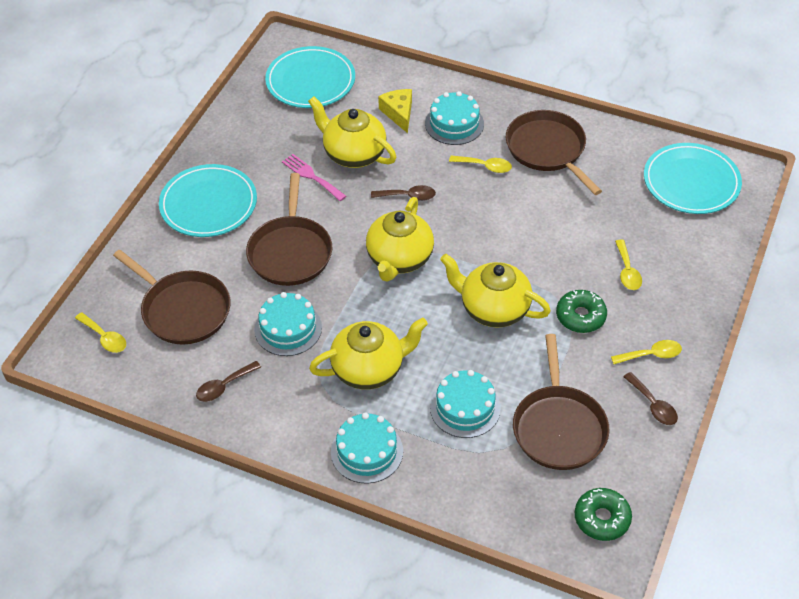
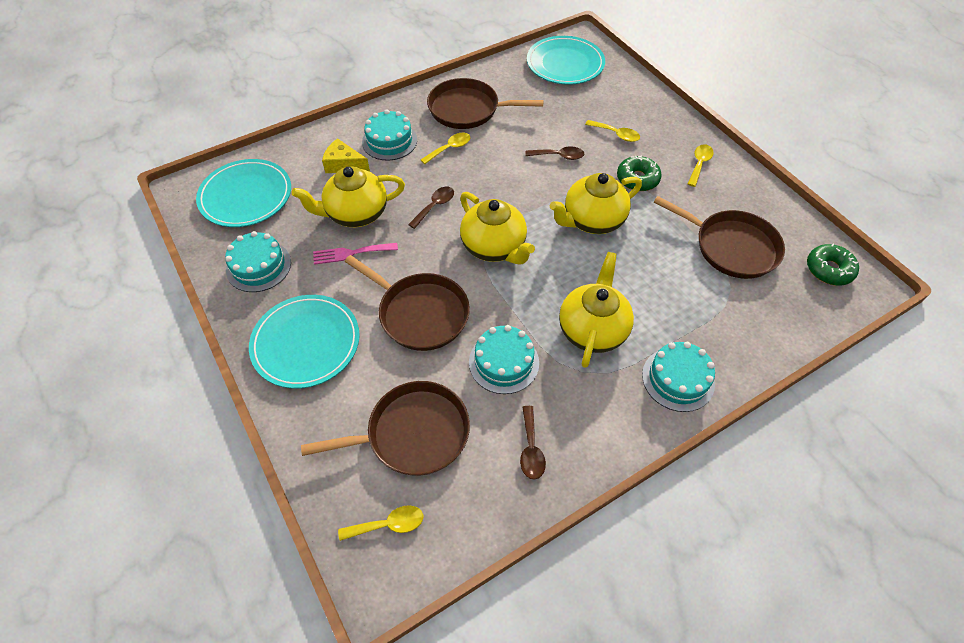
camera: 55 degrees left, 5 degrees up
(465, 407) = (676, 290): turquoise cake -> turquoise cake (258, 266)
(653, 405) = (744, 187): brown spoon -> brown spoon (559, 156)

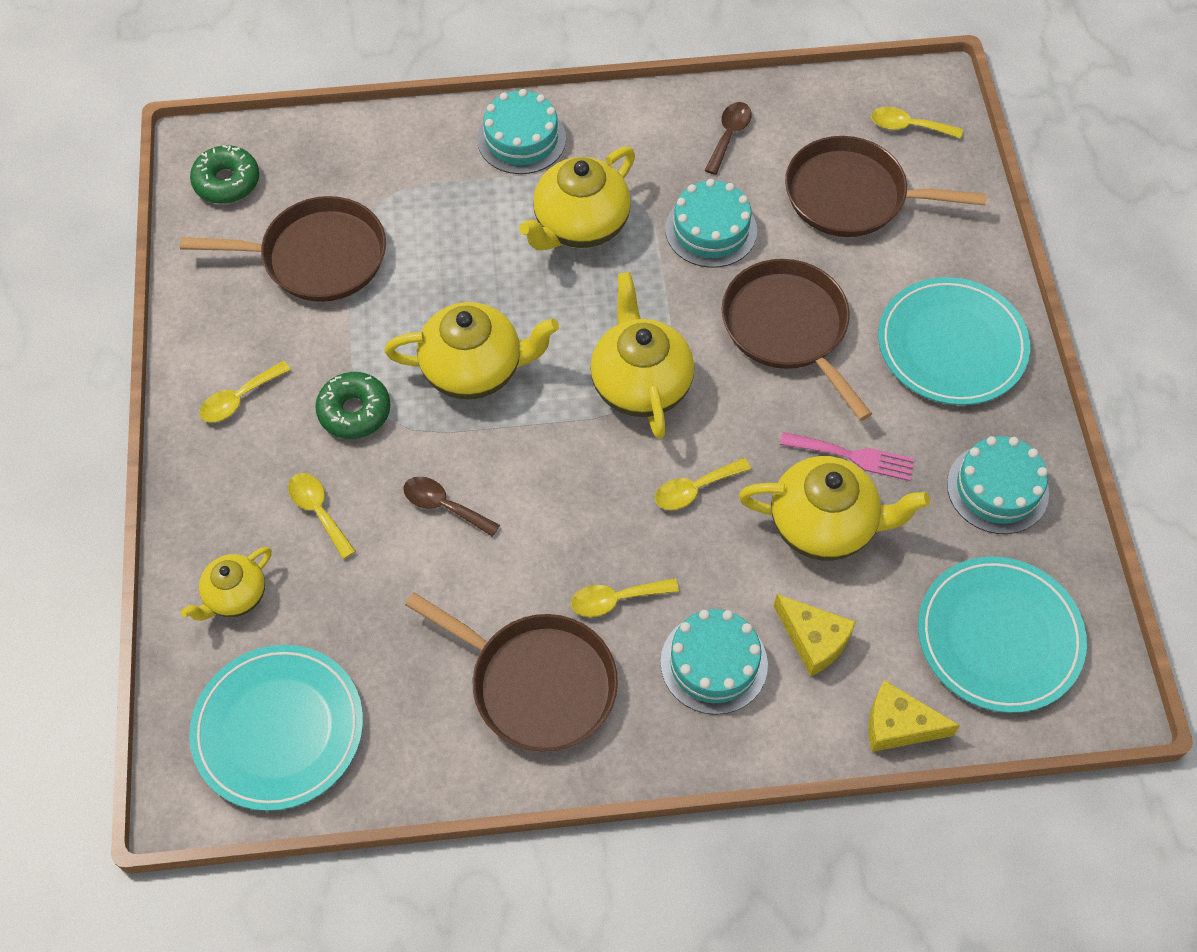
camera: 155 degrees left, 5 degrees up
(291, 147) = (898, 725): none -> yellow cheese
(435, 206) = (695, 489): brown spoon -> yellow spoon
(623, 95) = (235, 596): none -> yellow teapot
(731, 247) = (318, 257): brown pan -> brown pan turned 120 degrees clockwise

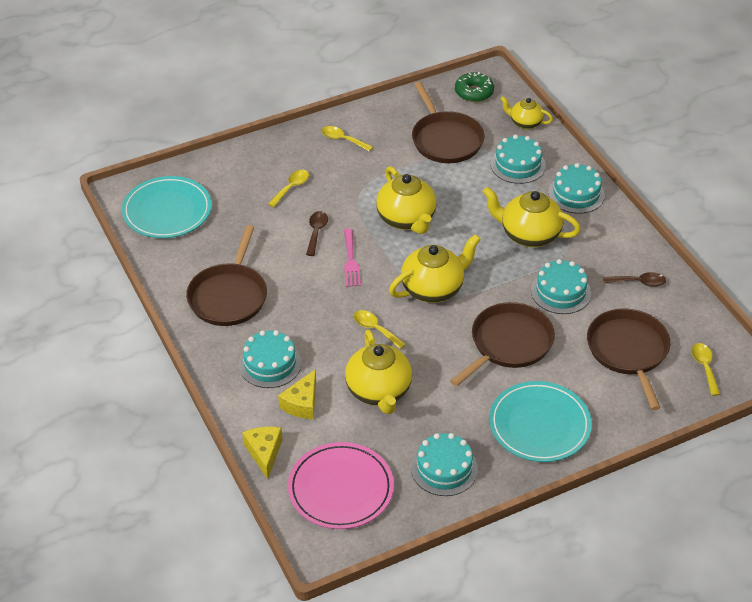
camera: 70 degrees right, 15 degrees down
(235, 596) = (231, 174): yellow teapot -> yellow teapot (525, 123)
(354, 411) = (356, 182): green donut -> none
(423, 185) = (518, 165): none -> turquoise cake
(616, 599) = (291, 314): yellow spoon -> none
(853, 456) = (432, 394): pink fork -> pink fork (351, 261)
(999, 637) = (340, 489): turquoise plate -> pink plate

